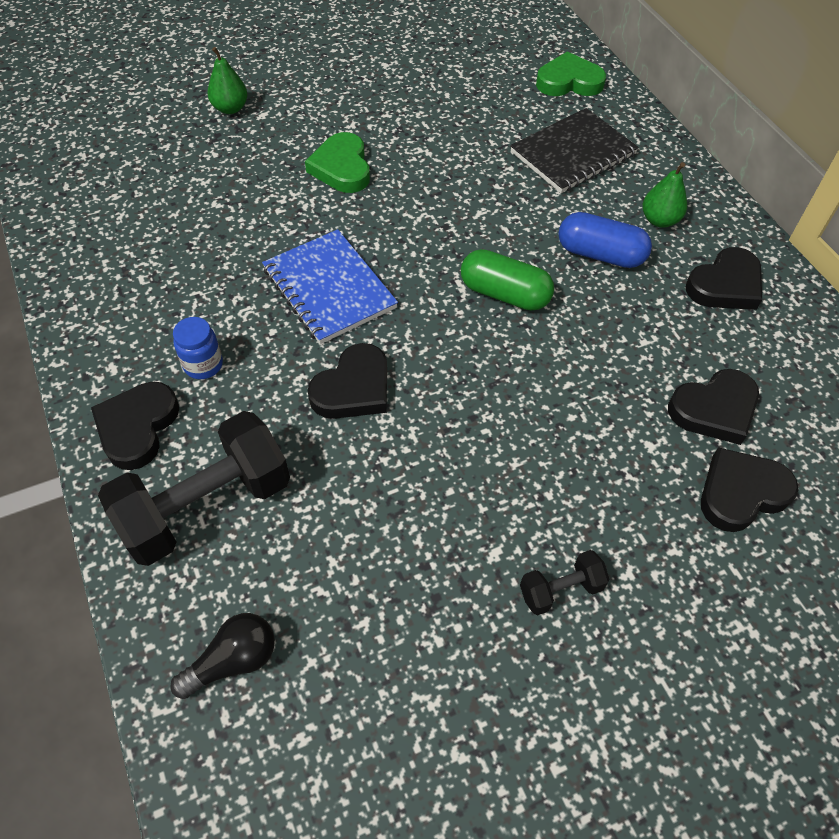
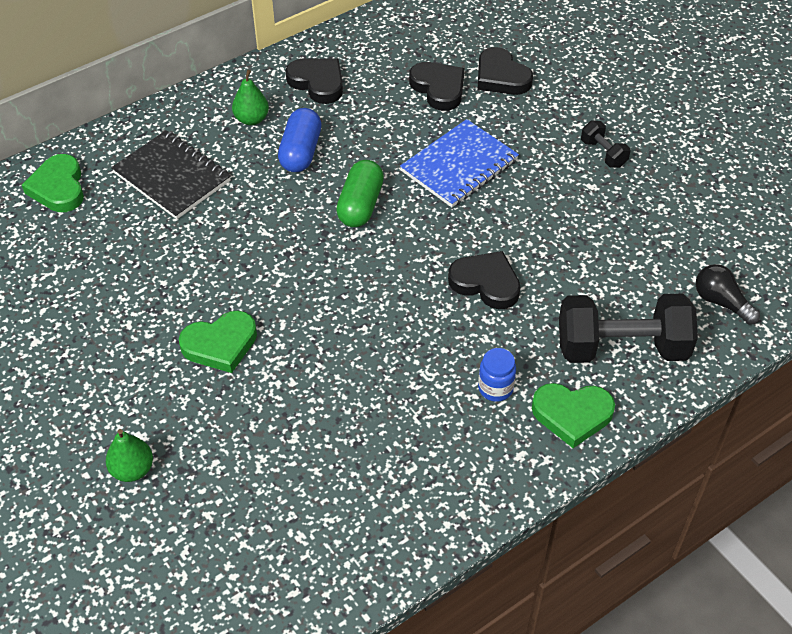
camera: 100 degrees left, 5 degrees down
(137, 427) = (572, 415): black heart -> green heart
(206, 506) = (621, 348): black dumbbell -> black dumbbell turned 45 degrees counterclockwise
(329, 288) = (385, 320): blue notebook -> blue notebook (459, 166)

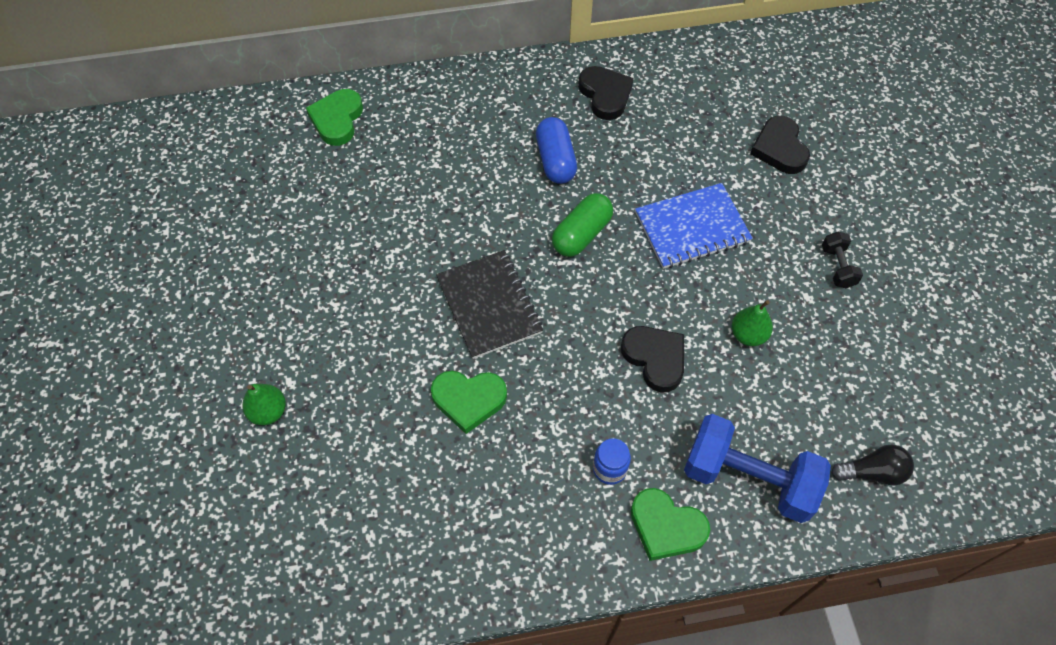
camera: 25 degrees right, 10 degrees up
(172, 177) = (434, 144): black notebook -> black notebook (489, 305)
(220, 344) = (395, 323): green heart -> green heart (469, 400)
(251, 119) = (529, 111): green pear -> green pear (748, 335)
(300, 152) = (555, 160): blue capsule -> blue capsule turned 45 degrees counterclockwise
(438, 88) = (713, 140): black heart -> none
(621, 348) = (748, 478): black dumbbell -> blue dumbbell
(721, 302) = (872, 472): black light bulb -> black light bulb turned 105 degrees clockwise

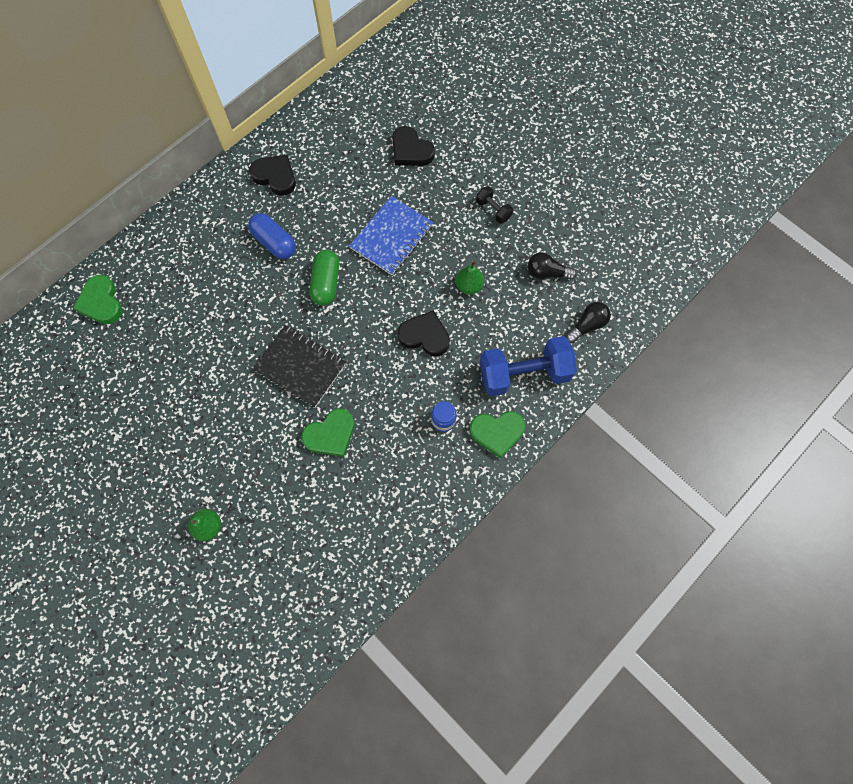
camera: 35 degrees left, 10 degrees up
(859, 377) = (547, 273): none -> black light bulb

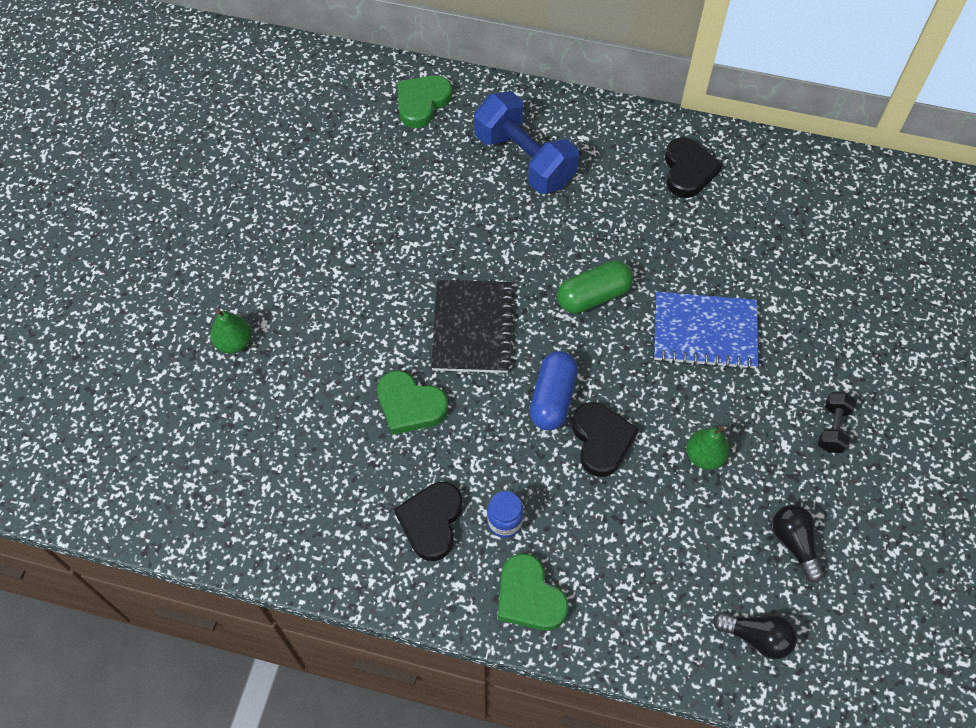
camera: 60 degrees right, 10 degrees down
(274, 242) = (605, 216): blue capsule -> blue capsule (552, 398)
(411, 150) = (837, 289): black heart -> black heart (431, 522)
(524, 374) = (630, 589): blue dumbbell -> blue dumbbell (524, 160)

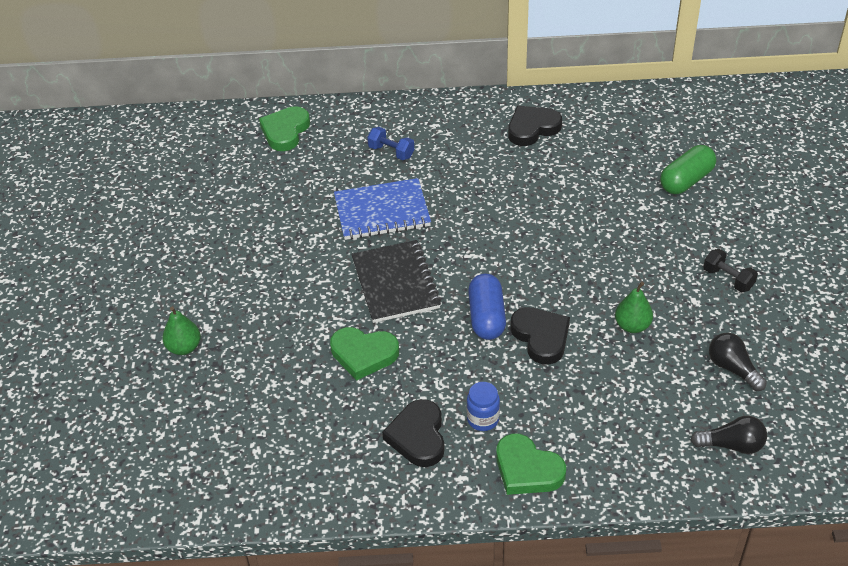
camera: 15 degrees left, 15 degrees down
(524, 160) = (391, 152): blue dumbbell -> blue dumbbell, size x0.46
(593, 296) = (490, 235): green capsule -> green capsule (686, 180)
(688, 171) = (532, 128): black heart -> black heart turned 105 degrees counterclockwise
(704, 332) = (594, 238): blue notebook -> blue notebook (382, 211)
(832, 428) = (728, 279): black dumbbell -> black dumbbell turned 45 degrees counterclockwise

